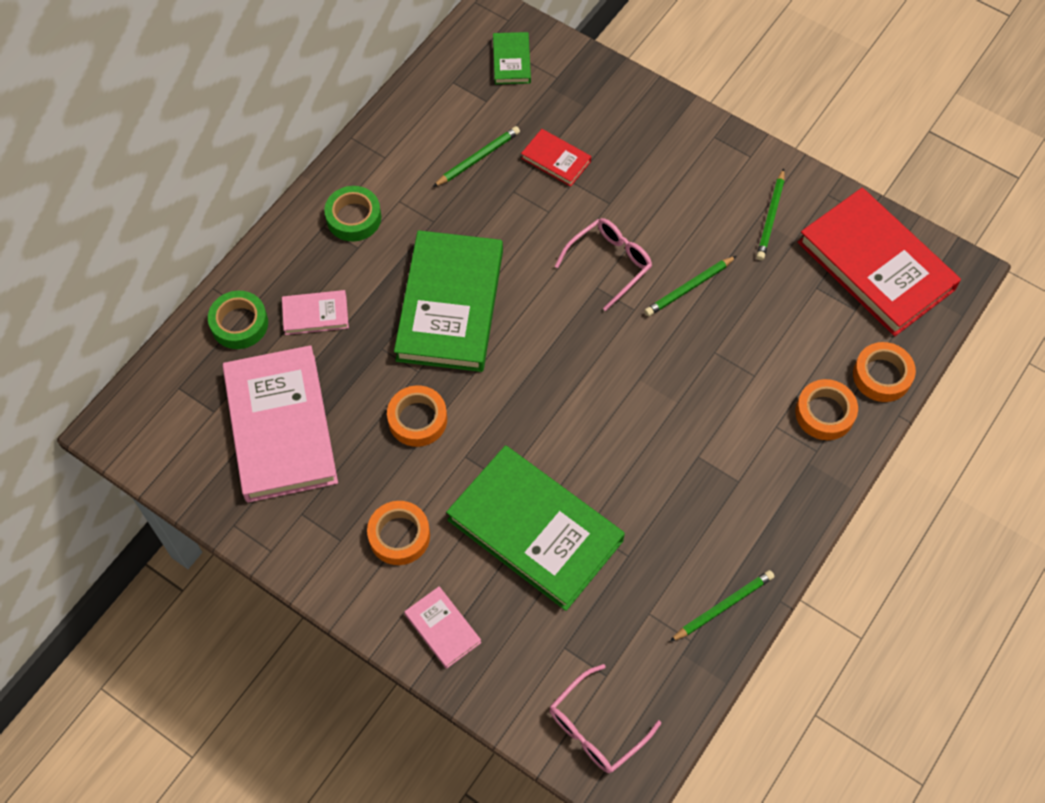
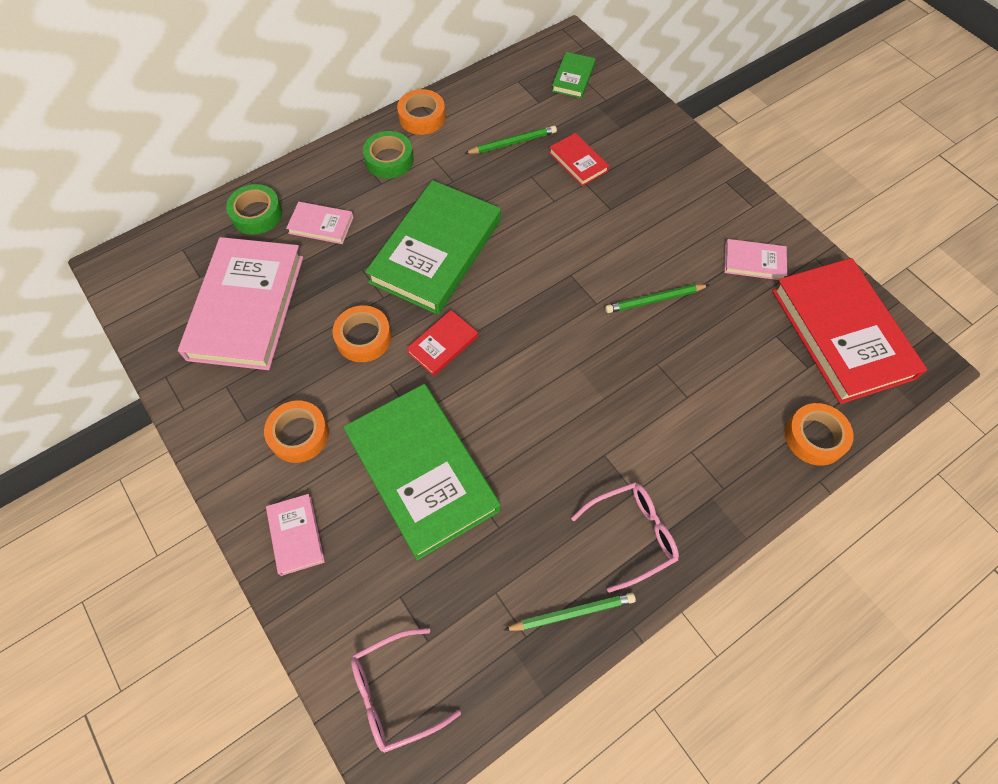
camera: 20 degrees right, 0 degrees up
(500, 401) = (443, 345): none -> red book
(609, 263) = (590, 258): pink glasses -> pink glasses (632, 535)
(771, 217) = (754, 262): green pencil -> pink book
(824, 413) = (744, 455): orange tape -> orange tape (422, 117)

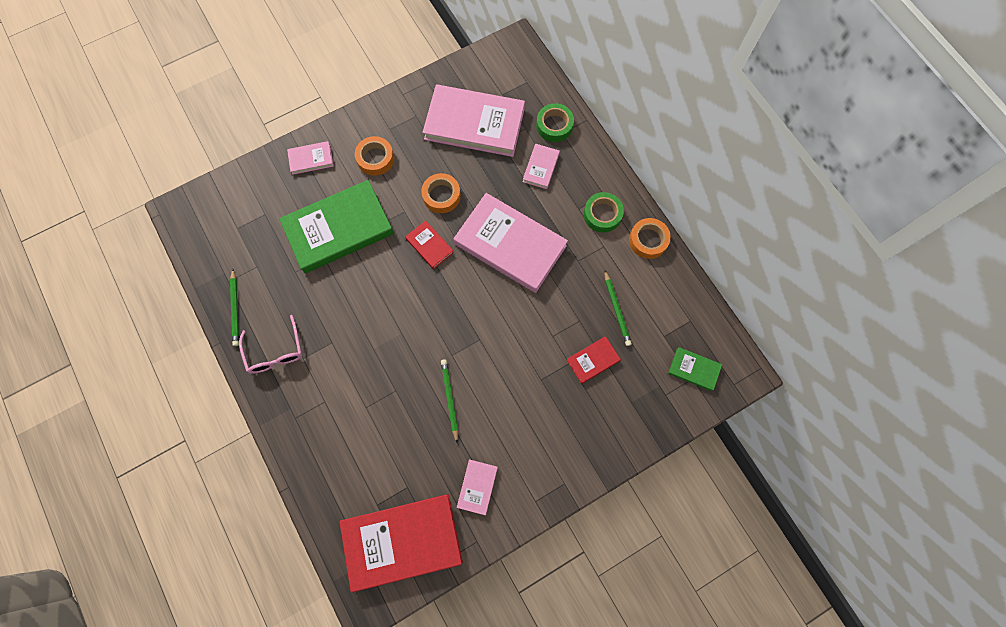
camera: 95 degrees right, 10 degrees up
(394, 693) = (213, 210): pink glasses -> none
(436, 251) = (510, 245): green book -> pink book
(815, 437) = (320, 493): orange tape -> none

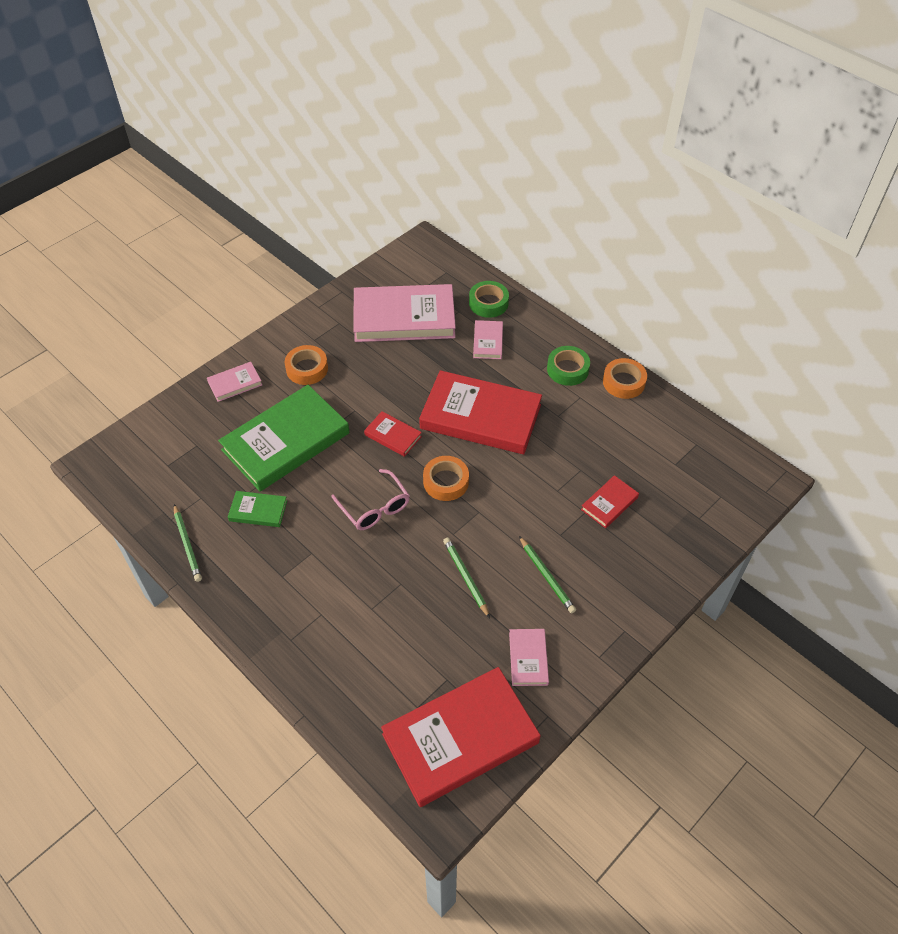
camera: 15 degrees left, 20 degrees down
(275, 352) = (247, 577): pink glasses -> pink glasses (375, 507)
(441, 195) = (390, 387): orange tape -> orange tape (446, 482)
(510, 245) = (480, 417): pink book -> red book
(616, 309) = (616, 451): green pencil -> green pencil (547, 576)
(694, 369) = (719, 488): green book -> green book (258, 511)

